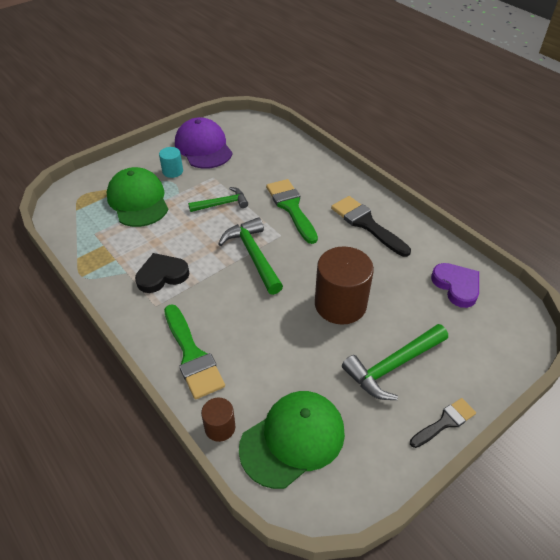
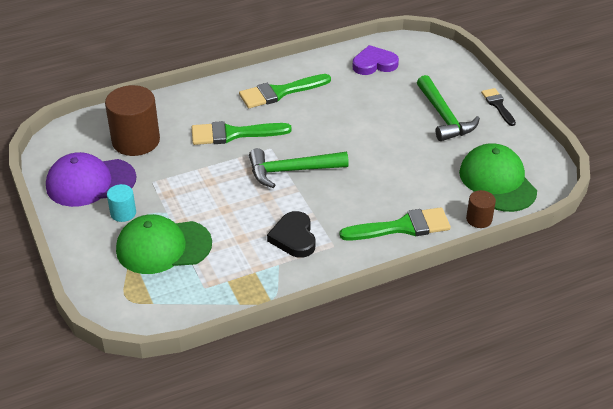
camera: 75 degrees left, 5 degrees down
(222, 204) = (203, 181): green hammer -> none
(340, 304) = (372, 129): brown cylinder -> brown cylinder (136, 141)
(367, 224) = (280, 92): black brush -> green brush

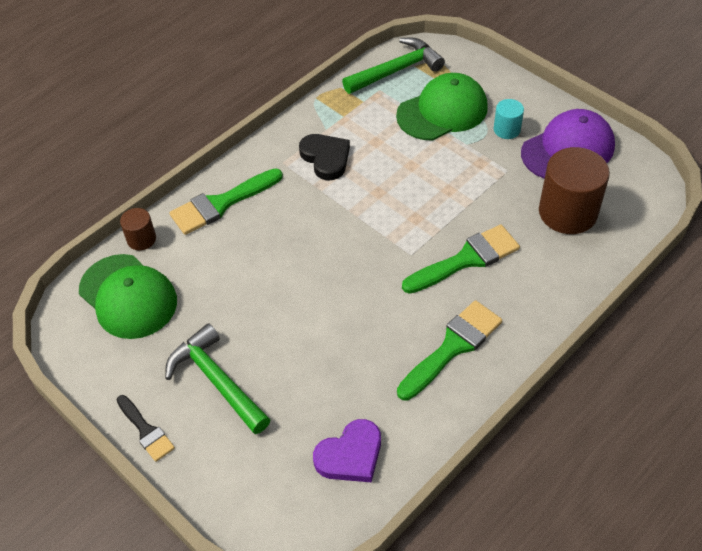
camera: 160 degrees right, 10 degrees up
(291, 170) = (370, 232): green hammer -> green hammer (396, 70)

